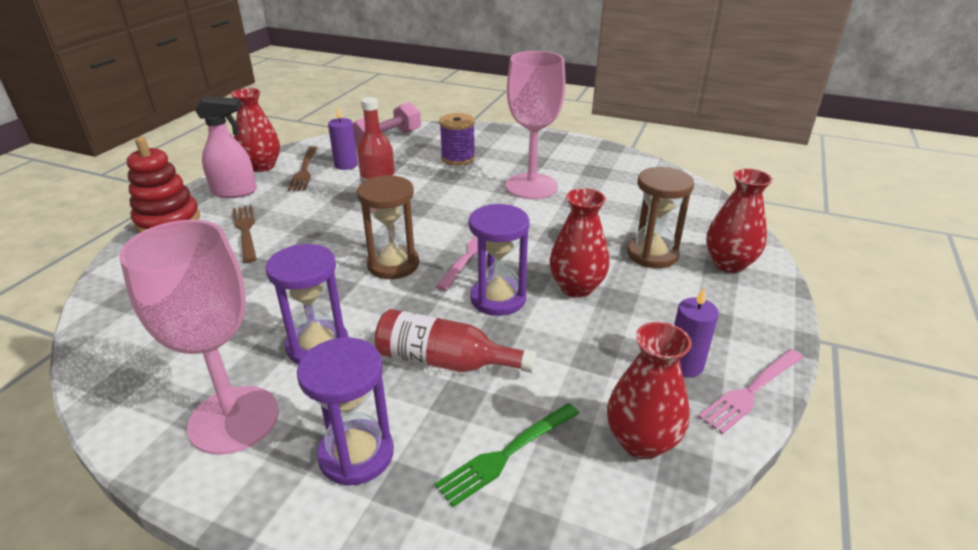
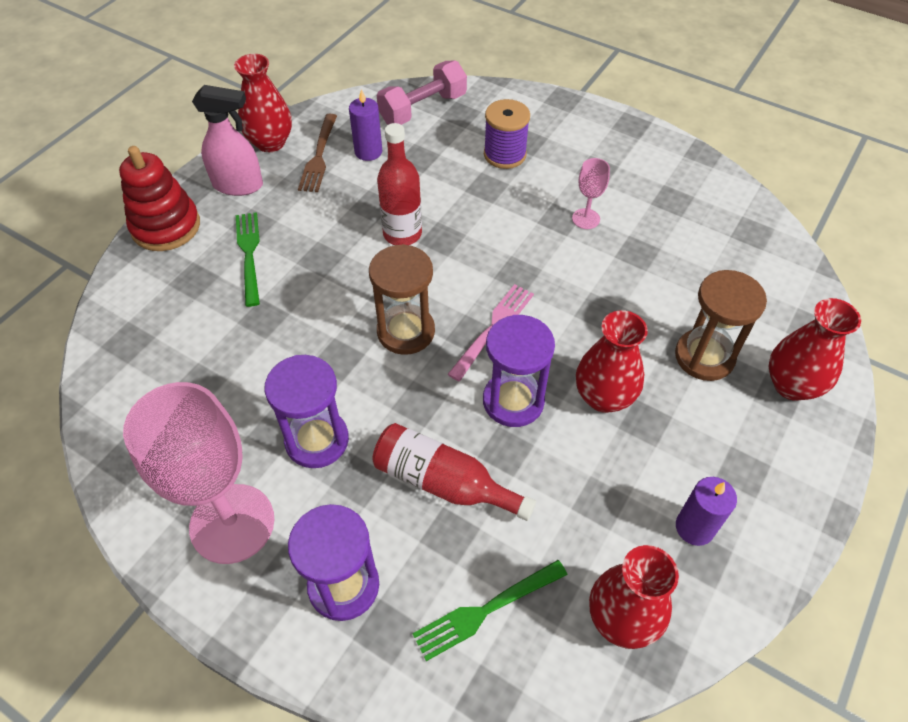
camera: 10 degrees right, 20 degrees up
(245, 231) = (249, 254): brown fork -> green fork
(531, 186) = (586, 219): pink goblet -> pink goblet, size x0.44
(751, 391) = (756, 575): pink fork -> none

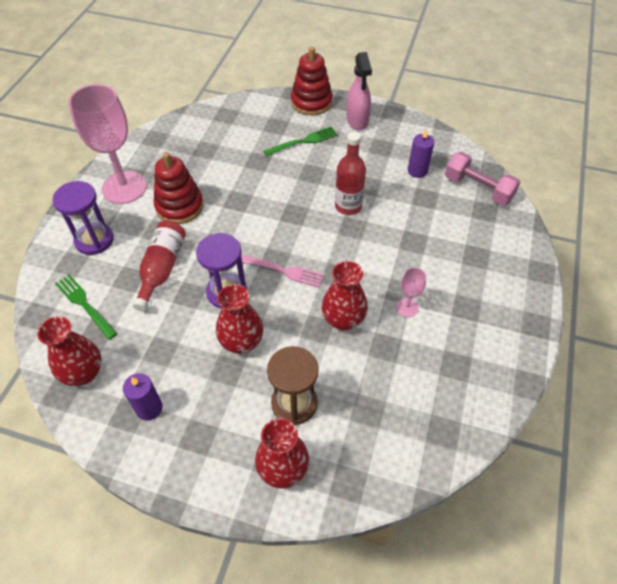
camera: 75 degrees right, 0 degrees up
(270, 142) = (401, 123): red vase -> red vase (343, 319)
(317, 440) = (179, 206): purple hourglass -> red stacking toy
(319, 156) = (401, 148): brown fork -> none
(406, 331) = (266, 227): brown hourglass -> none
(504, 154) = (453, 245): purple spool -> none

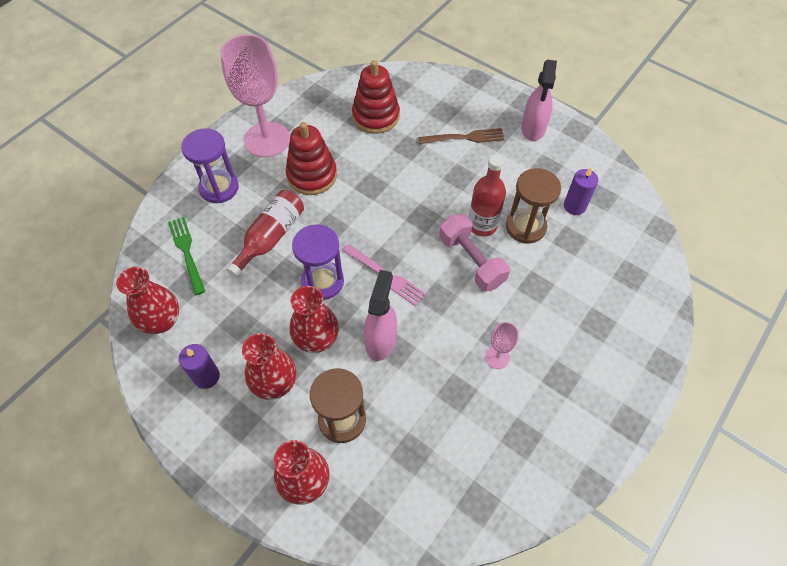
camera: 20 degrees right, 5 degrees up
(301, 325) = (381, 340): none -> pink spray bottle
(303, 141) = (464, 137): green fork -> brown fork
(311, 102) = (492, 94): red stacking toy -> red stacking toy (376, 116)
(343, 319) = (425, 349): red vase -> red vase (275, 383)
(385, 197) = (525, 227): none -> brown hourglass
(478, 188) = (634, 246): pink dumbbell -> pink dumbbell (471, 261)

